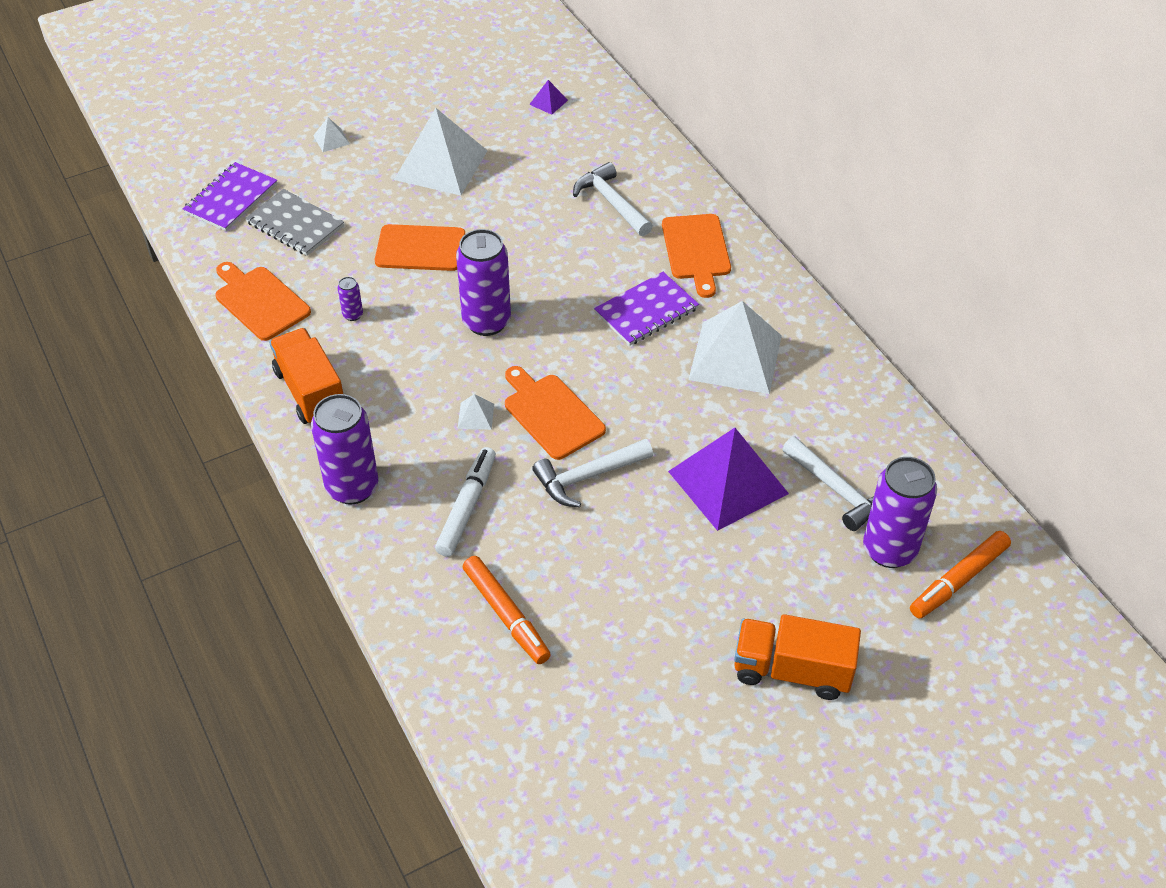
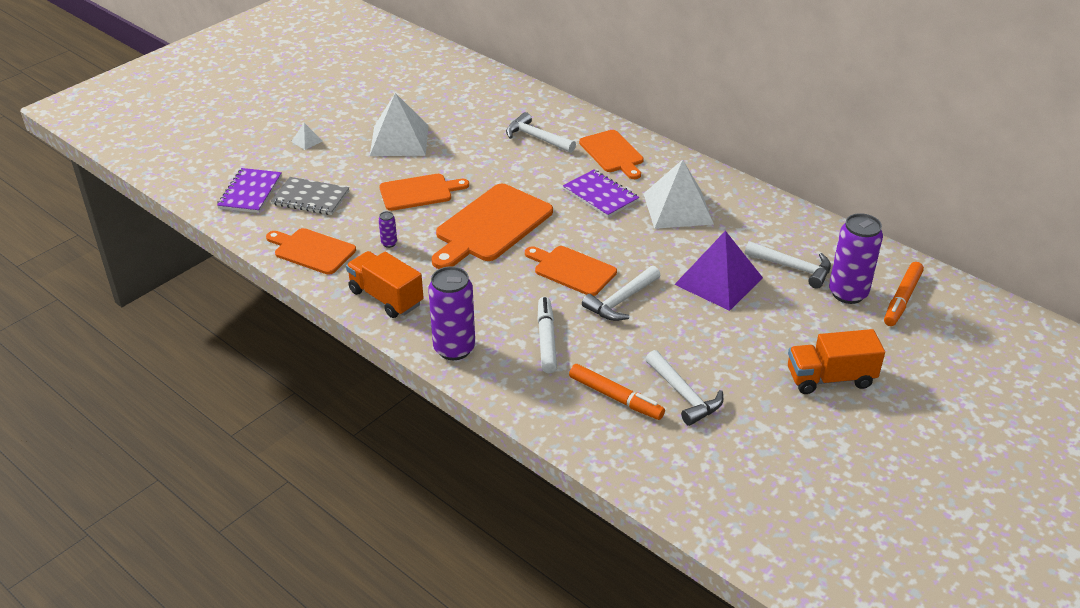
camera: 20 degrees left, 10 degrees down
(476, 416) = (518, 284): white pyramid -> none
(486, 322) = (491, 226): purple can -> orange cutting board
(548, 102) = (455, 89): purple pyramid -> none
(591, 637) = (684, 395): none -> white hammer
(646, 311) = (600, 195): purple notebook -> purple notebook turned 75 degrees counterclockwise

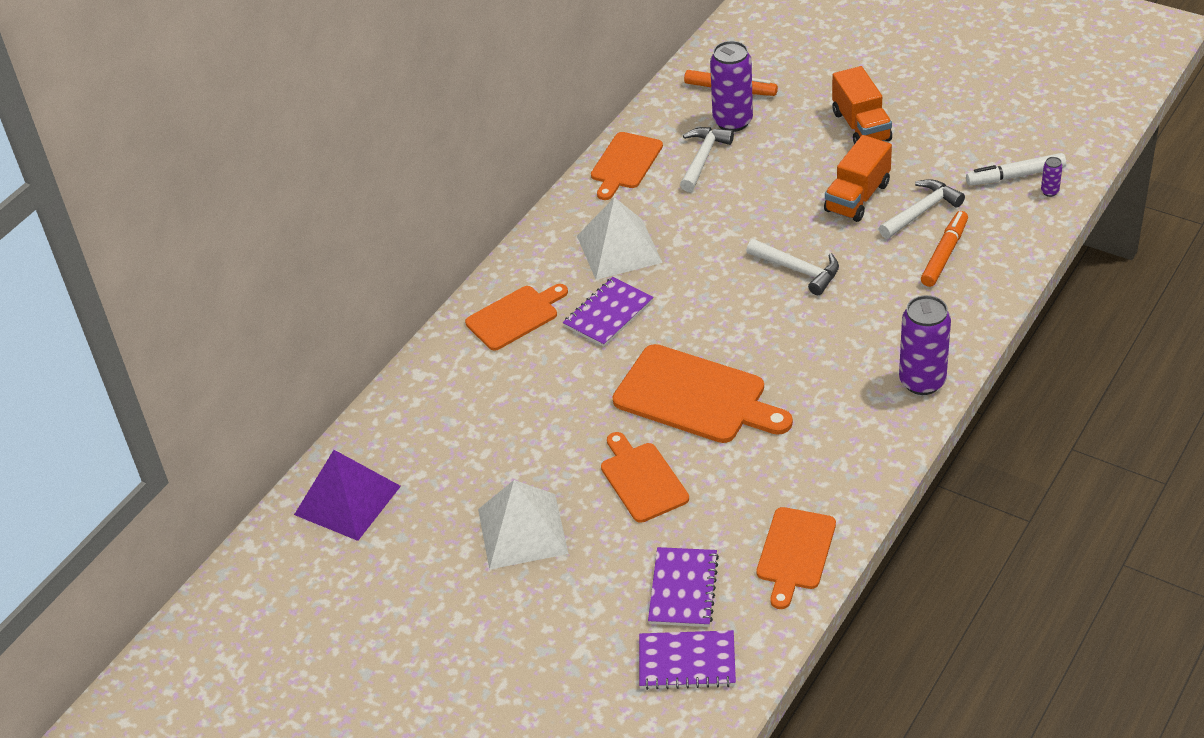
camera: 95 degrees left, 5 degrees up
(307, 141) = (544, 637): white pyramid -> none
(310, 198) = (683, 589): grey notebook -> purple notebook
(386, 297) = (859, 458): orange truck -> orange truck (857, 197)
(389, 243) = (758, 481): purple can -> purple can (1049, 192)
(536, 138) = (492, 391): white hammer -> none
(546, 340) = (880, 315): white marker -> white marker (1015, 176)
(572, 270) = (758, 315): orange cutting board -> orange cutting board (625, 163)
(718, 281) = (741, 206): purple pyramid -> purple pyramid (347, 500)

